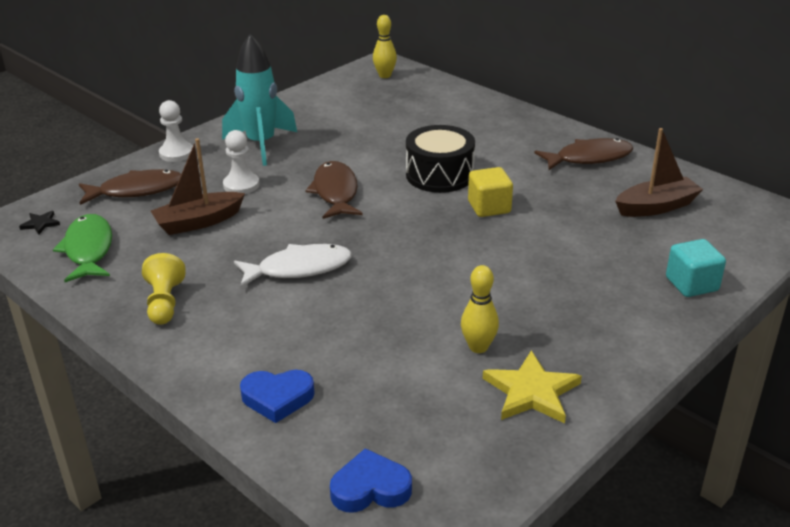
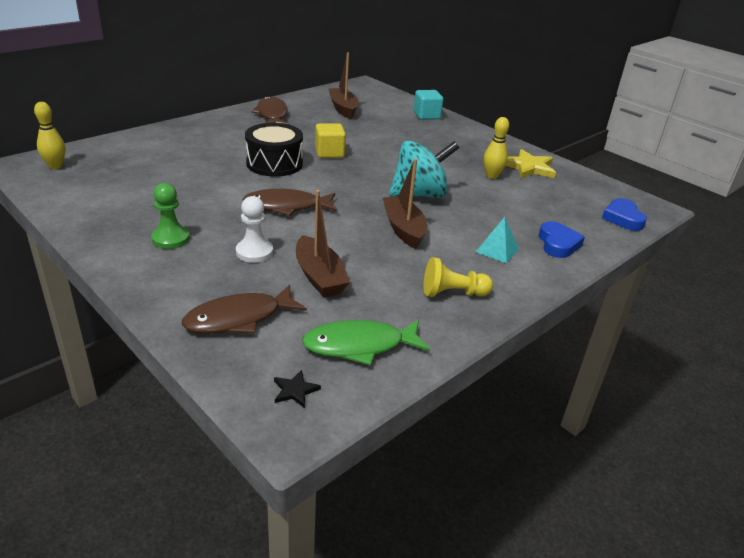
camera: 90 degrees left, 0 degrees up
(136, 190) = (239, 318): brown fish -> brown fish turned 105 degrees counterclockwise
(176, 153) = (159, 293): white pawn -> none
(256, 340) = (497, 250): none -> turquoise pyramid
(261, 144) = (170, 239): turquoise rocket -> green pawn
(299, 268) = (403, 229): white fish -> brown boat
(392, 279) = (419, 195): none -> turquoise spinning top

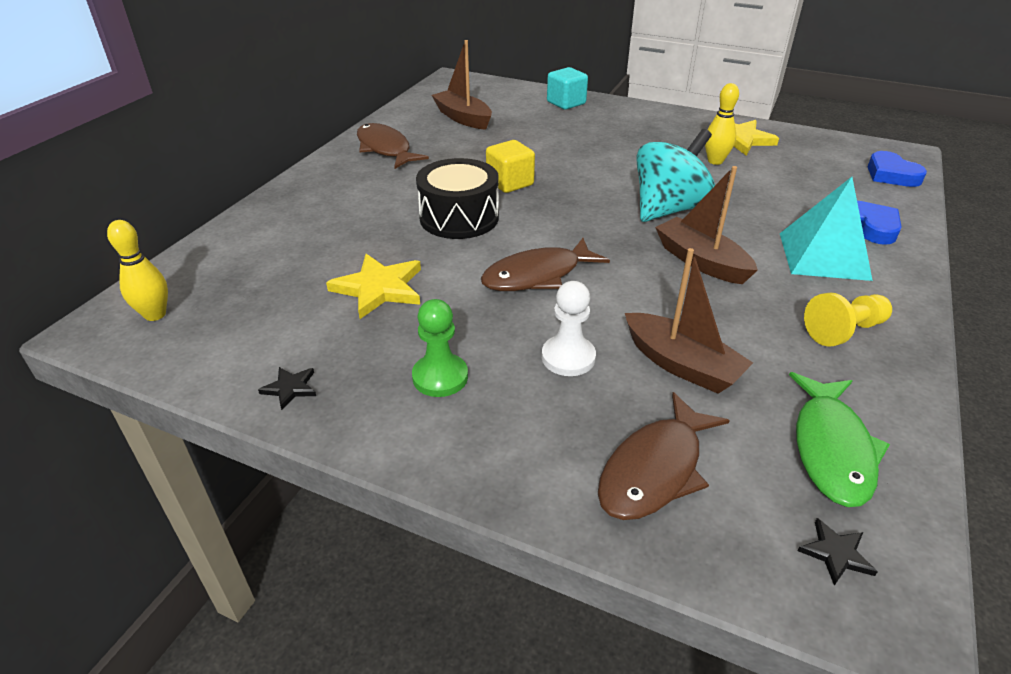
camera: 20 degrees left, 5 degrees up
(87, 219) = (290, 388): none -> black star
(185, 187) = (379, 288): none -> yellow star
(359, 346) = (831, 449): green fish -> green fish turned 45 degrees counterclockwise
(497, 250) = (824, 255): turquoise pyramid -> turquoise pyramid, size x1.75

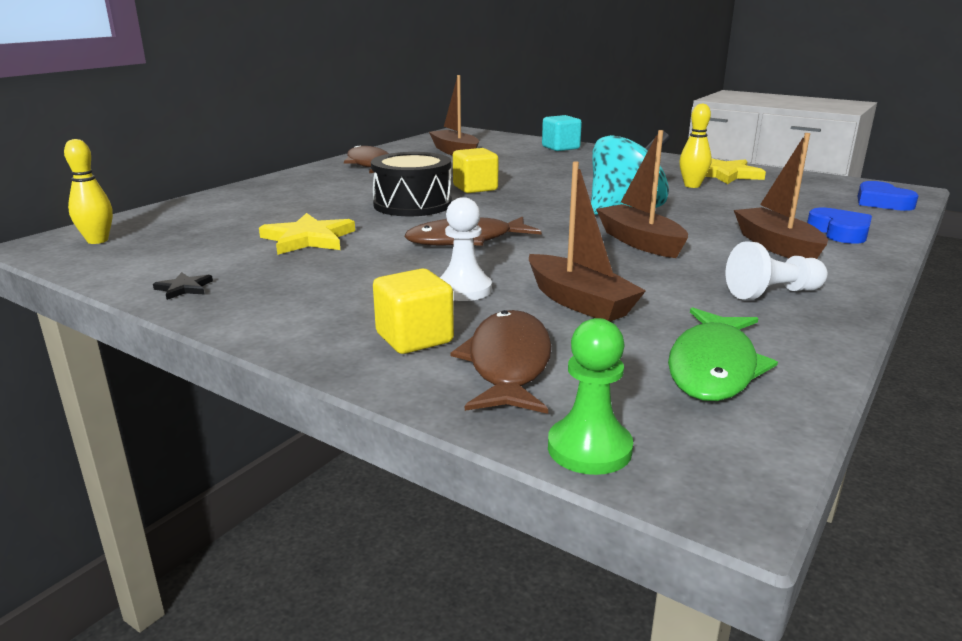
camera: 10 degrees right, 15 degrees down
(440, 377) = (329, 292): green pawn -> green pawn (589, 449)
(554, 441) = (414, 338): none -> yellow cube
(655, 469) = (508, 364): brown fish -> brown fish turned 135 degrees clockwise
(824, 255) = (777, 246): turquoise pyramid -> brown boat
(836, 553) = (677, 437): black star -> none
(844, 331) = (772, 293): yellow pawn -> white pawn

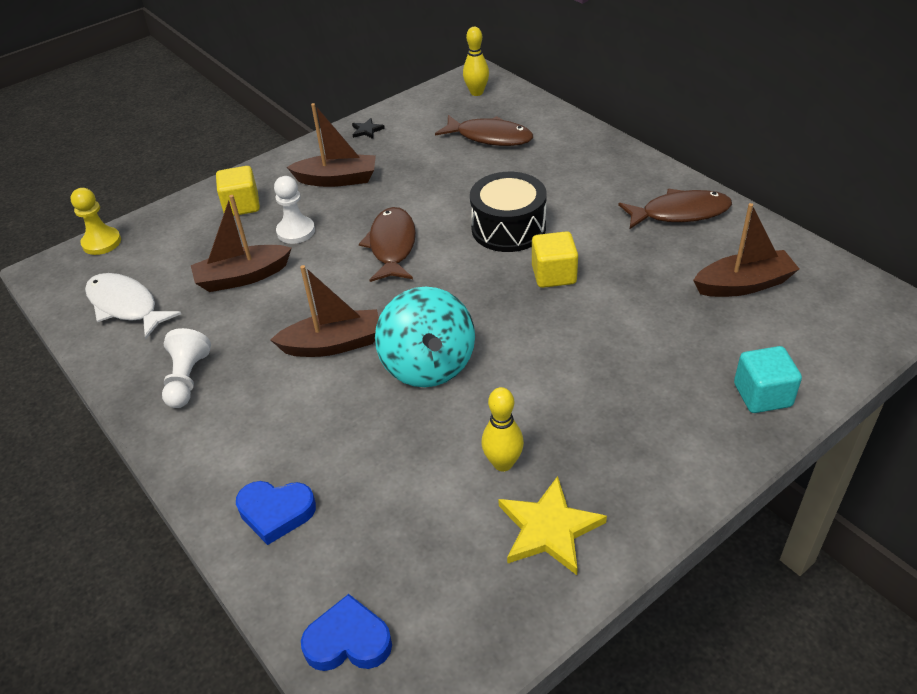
camera: 110 degrees right, 20 degrees up
(308, 239) = (437, 172): yellow star -> none
(508, 364) = (188, 233): brown fish -> brown fish (490, 137)
(589, 449) = (101, 242): green pawn -> yellow pawn
(713, 367) = (126, 306): green fish -> white fish
(777, 246) = (270, 435): brown boat -> brown boat (337, 179)

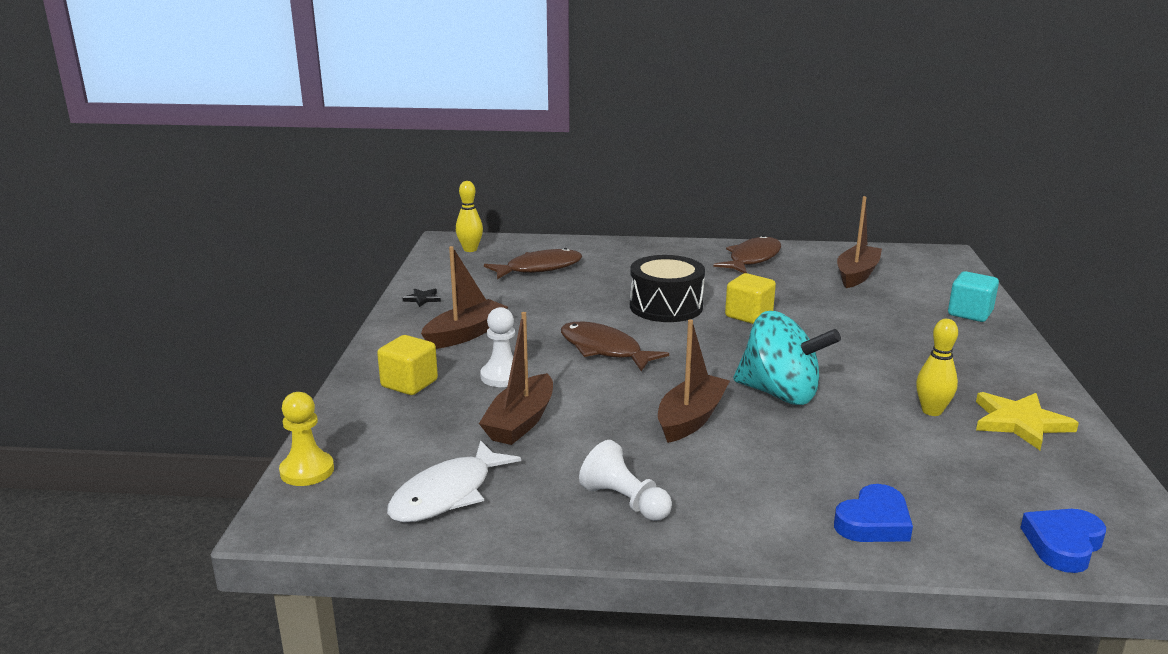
camera: 50 degrees left, 20 degrees down
(126, 306) = (447, 494): white fish -> white fish turned 45 degrees counterclockwise

